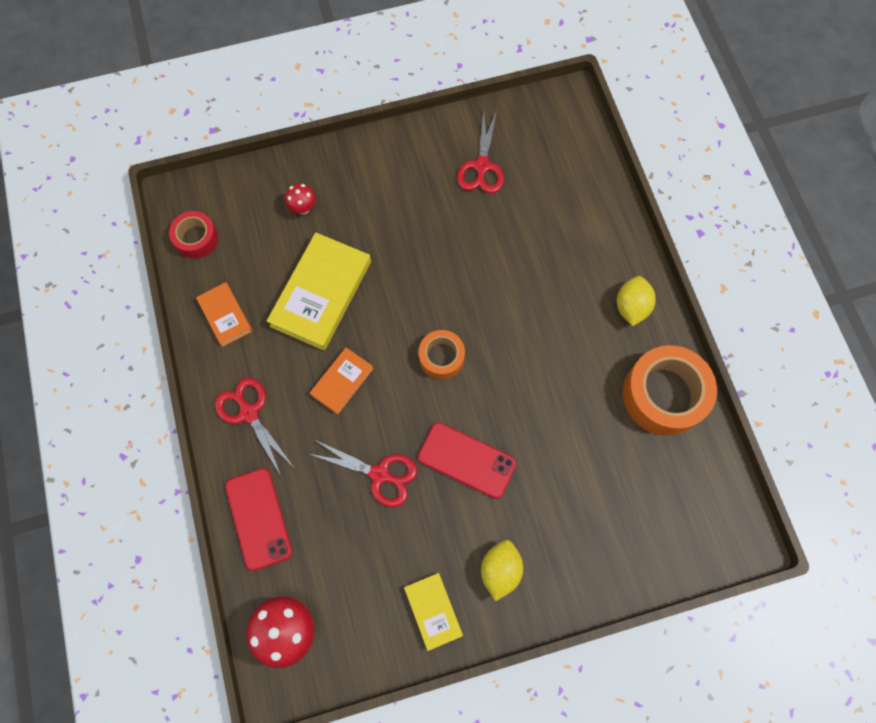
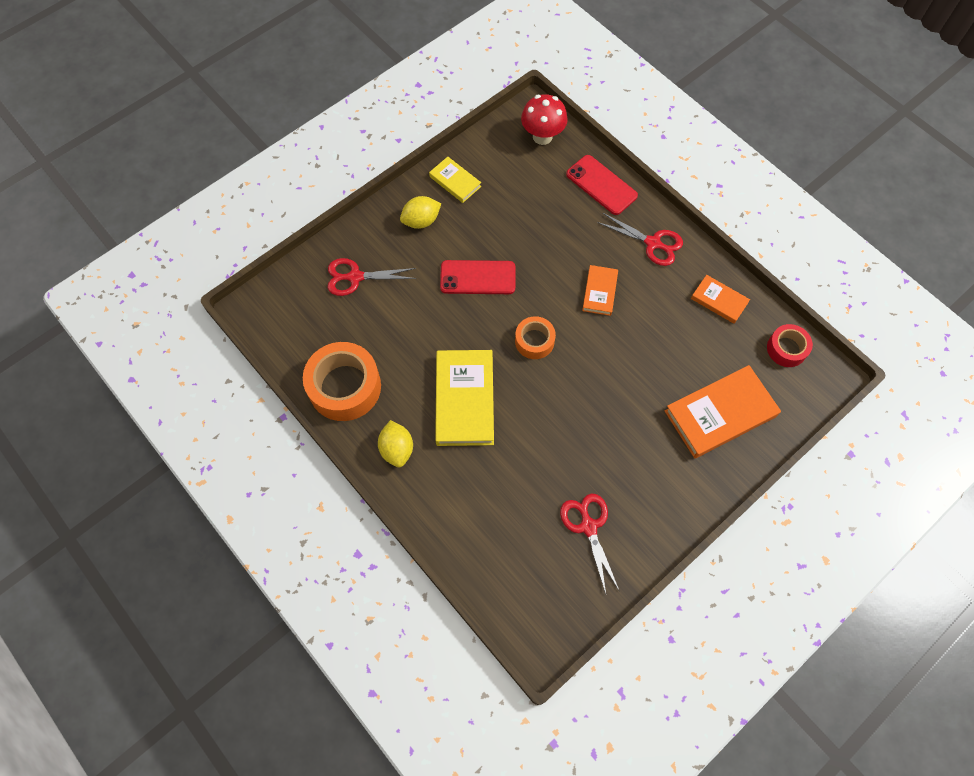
camera: 155 degrees right, 5 degrees down
(303, 208) = (720, 413): red mushroom -> orange book
(321, 293) = (657, 349): yellow book -> yellow book (465, 400)
(379, 474) = (535, 243): red scissors -> red scissors (355, 277)
(500, 570) = (421, 221): yellow lemon -> yellow lemon turned 75 degrees clockwise

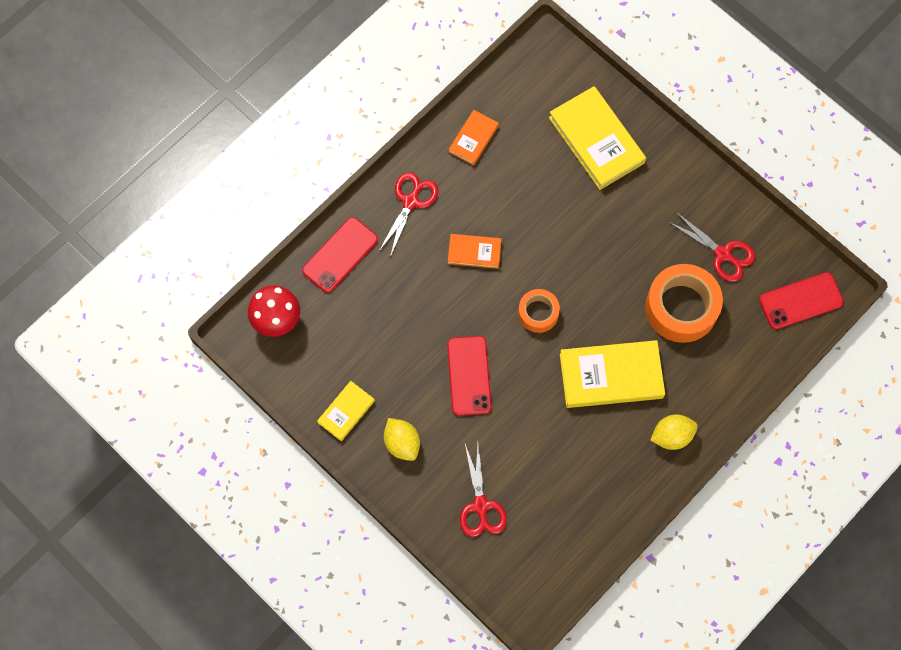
camera: 95 degrees left, 5 degrees up
(345, 387) = (611, 497): orange tape -> orange tape (681, 308)
(530, 604) = (800, 301): none -> red phone
(588, 526) = (723, 254): red scissors -> red scissors turned 120 degrees counterclockwise
(720, 413) = (596, 140): orange book -> yellow book
(786, 349) = (521, 80): red tape -> none

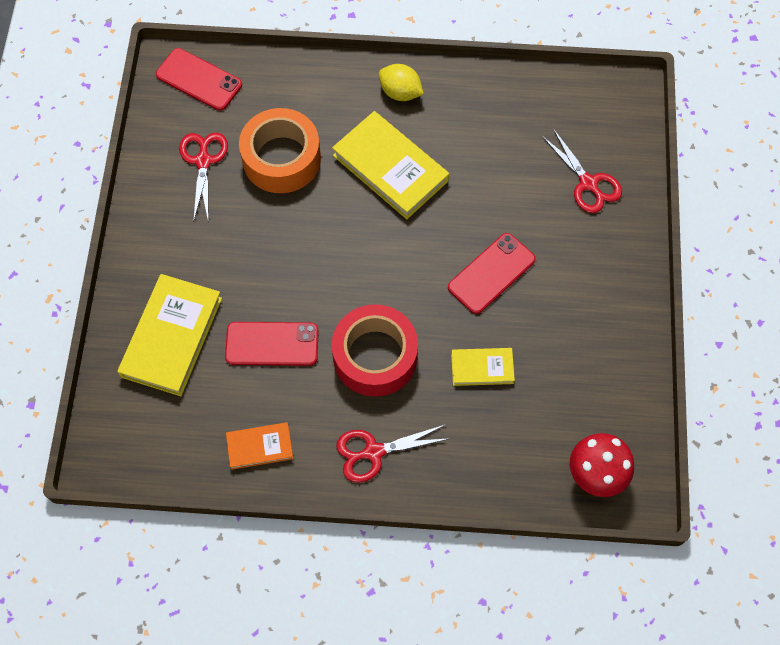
camera: 130 degrees left, 5 degrees down
(340, 255) = (482, 472): red phone -> red phone (272, 344)
(346, 411) = (616, 346): yellow book -> yellow book (482, 368)
(402, 443) = (598, 280): yellow lemon -> none
(474, 252) = (375, 356): orange book -> red tape
(480, 505) = (588, 183): red scissors -> red scissors turned 105 degrees clockwise
(538, 313) = (385, 262): orange tape -> none

